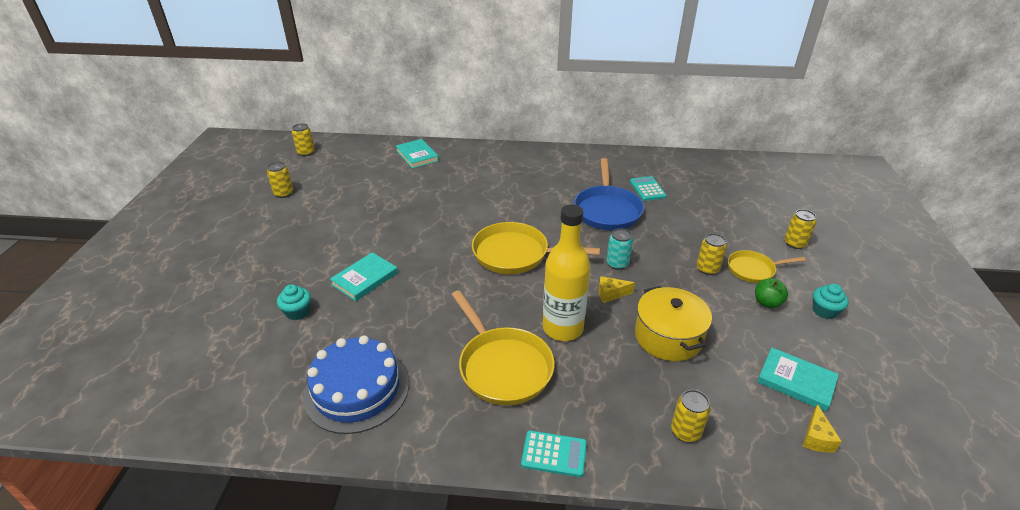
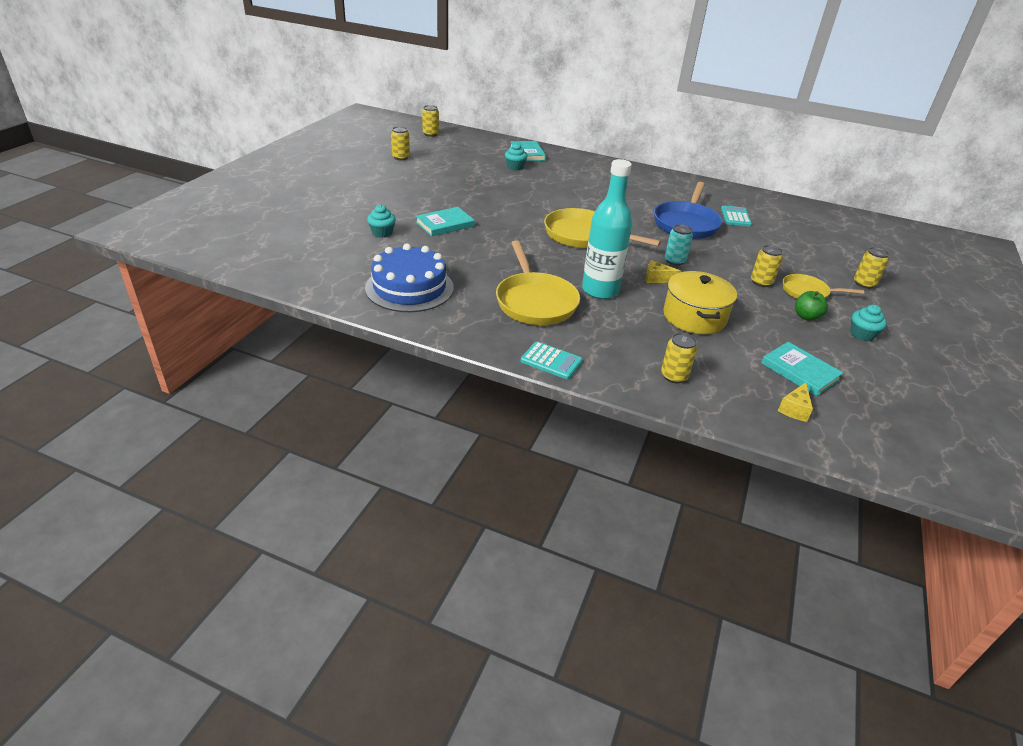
camera: 15 degrees right, 0 degrees up
(411, 177) = (515, 167): none -> turquoise cupcake
(562, 328) = (600, 290): yellow bottle -> turquoise bottle

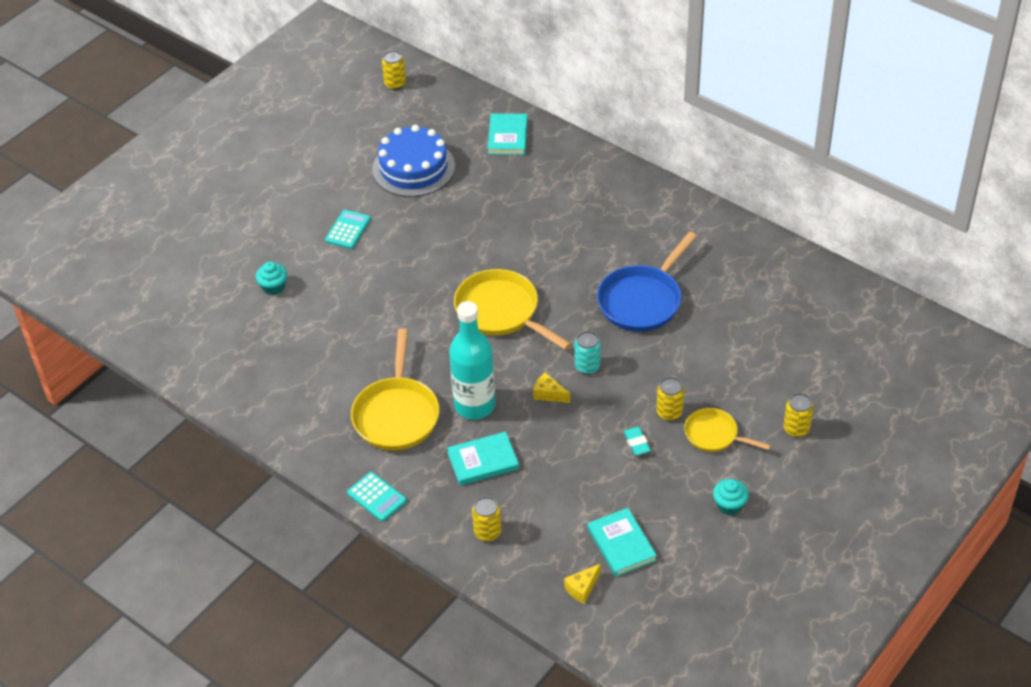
camera: 20 degrees right, 10 degrees up
(401, 157) = (339, 138): yellow can -> none
(409, 287) = (275, 379): blue cake -> blue cake (413, 168)
(445, 224) = (348, 277): turquoise book -> turquoise book (483, 461)
(515, 167) = (478, 167): turquoise cupcake -> none
(694, 317) = (556, 456): yellow pot -> none
(735, 217) = (716, 292): turquoise calculator -> turquoise calculator (348, 230)
(752, 302) = (636, 443): none -> turquoise eraser
(806, 316) = (684, 471): green apple -> none

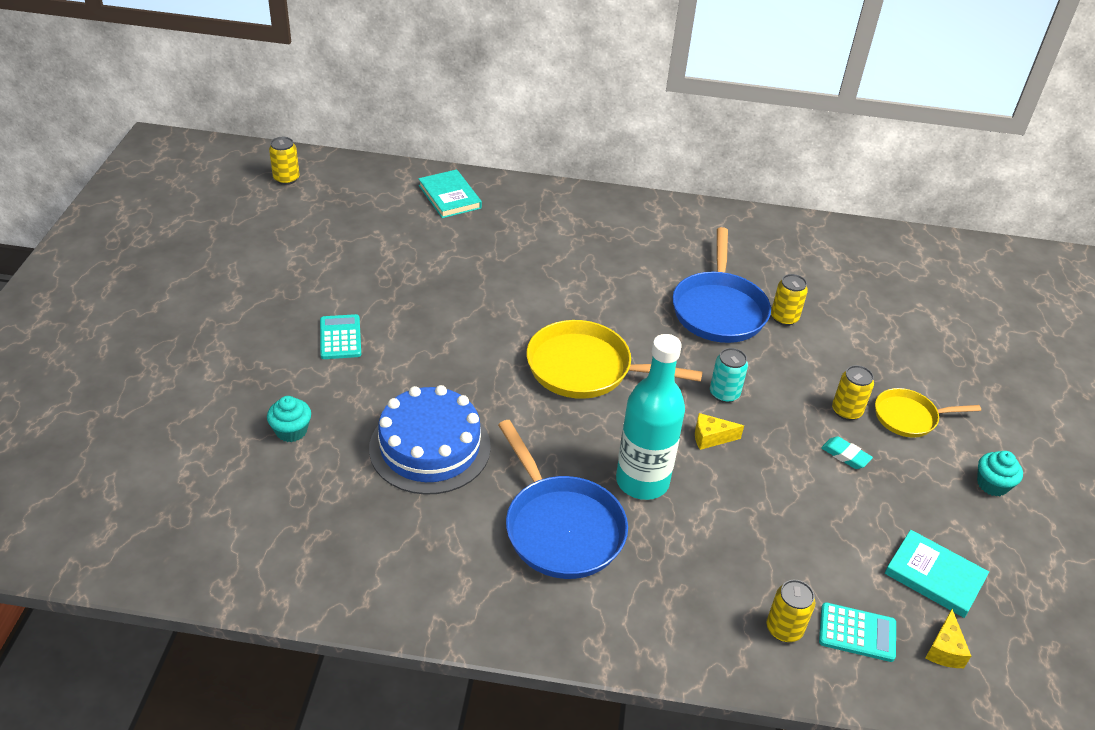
camera: 35 degrees left, 5 degrees down
(377, 497) = (619, 644): turquoise calculator -> turquoise calculator (857, 632)
(396, 414) = (560, 527): yellow pan -> blue pan
(413, 168) = (370, 253): blue cake -> blue cake (430, 447)
(483, 461) = (705, 543): turquoise book -> none
(796, 429) = (973, 382): yellow can -> yellow can (784, 318)

